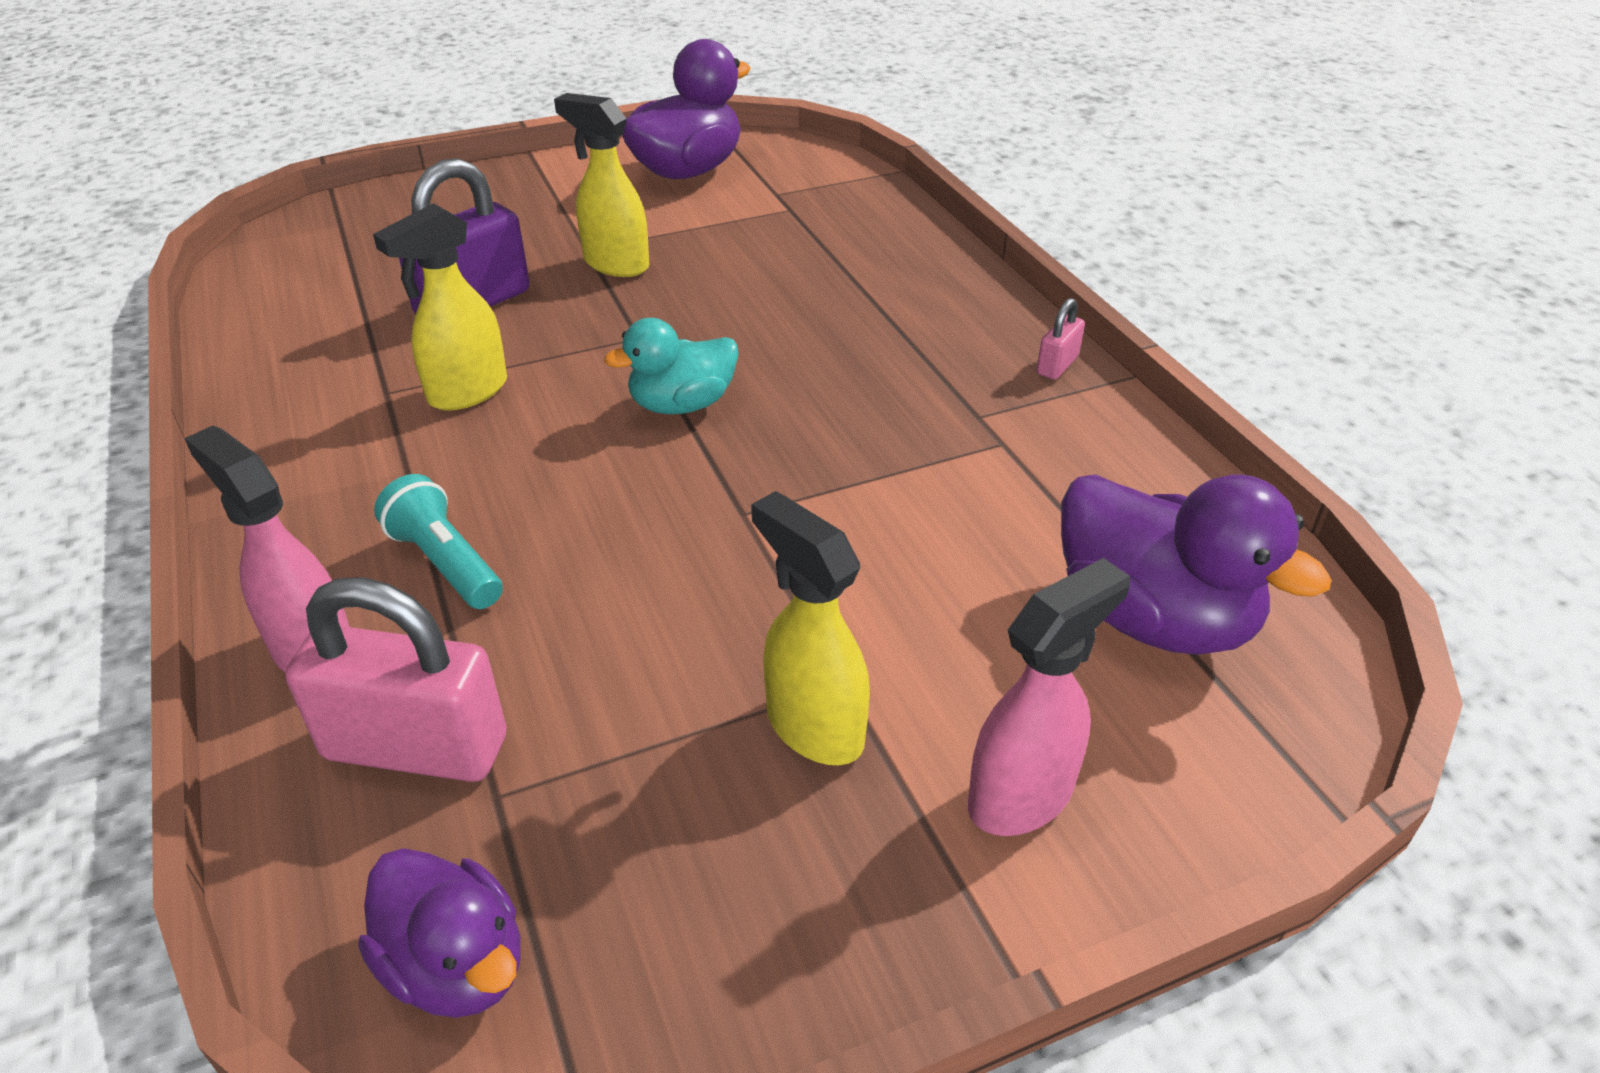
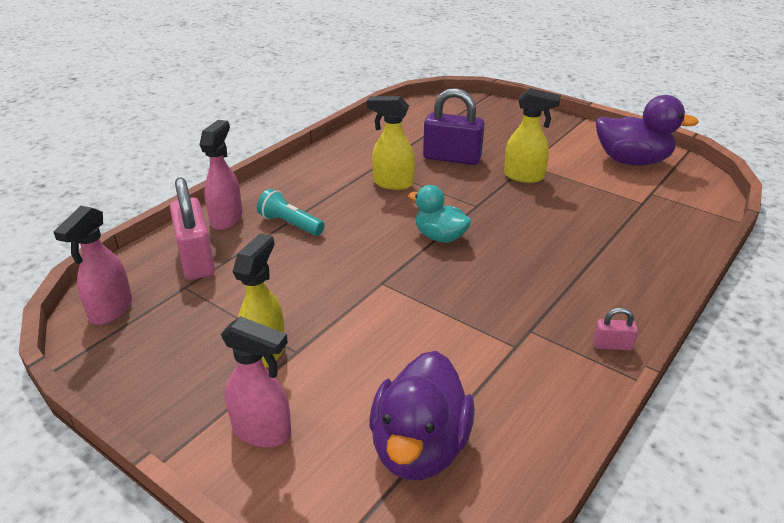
camera: 60 degrees right, 5 degrees down
(446, 563) = (290, 224): turquoise flashlight -> turquoise flashlight turned 75 degrees counterclockwise
(457, 965) = (110, 310): purple duck -> pink spray bottle
(615, 264) = (524, 176): yellow spray bottle -> yellow spray bottle turned 105 degrees clockwise

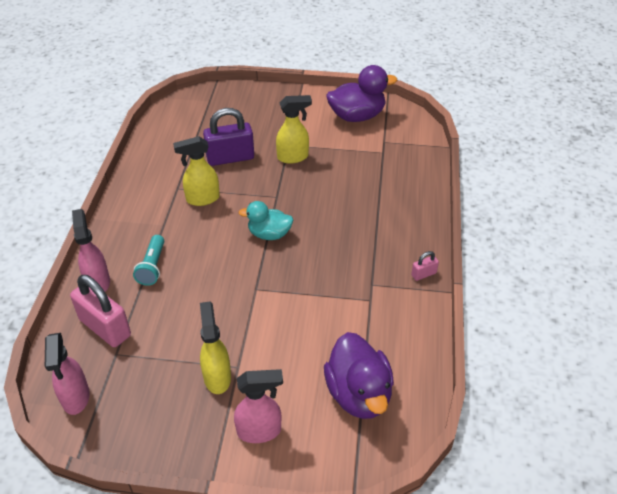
camera: 30 degrees left, 10 degrees up
(290, 224) = (152, 267): turquoise flashlight -> turquoise flashlight turned 90 degrees counterclockwise

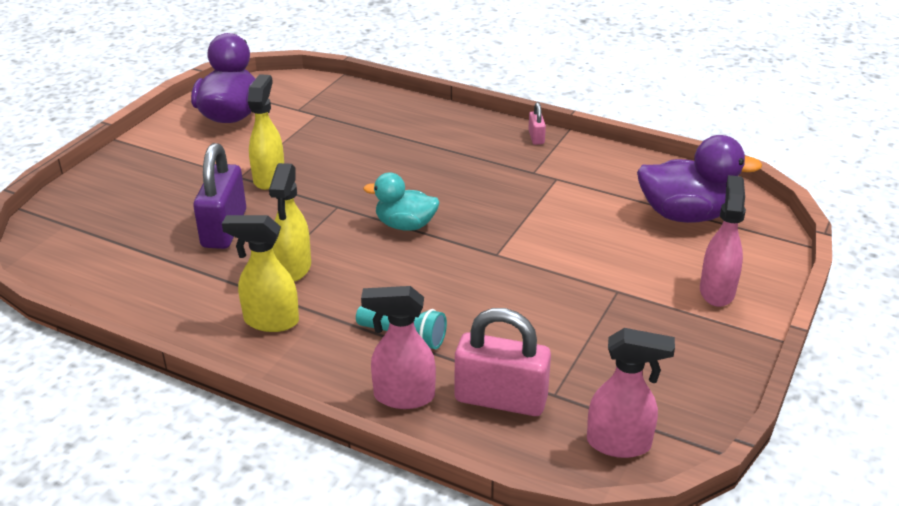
camera: 70 degrees left, 10 degrees down
(105, 328) = (501, 399): pink padlock -> pink padlock turned 45 degrees clockwise
(217, 377) = (627, 309): yellow spray bottle -> yellow spray bottle (270, 321)
(269, 234) = (405, 225): turquoise duck -> turquoise duck turned 75 degrees clockwise

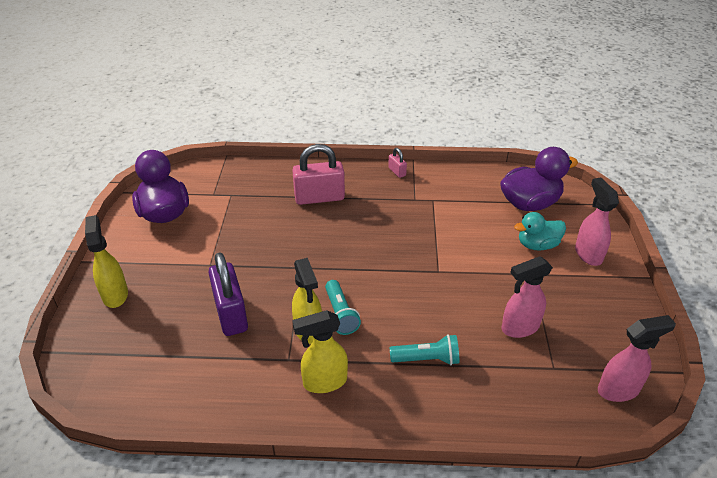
camera: 25 degrees left, 5 degrees up
(269, 178) = (234, 259): yellow spray bottle -> yellow spray bottle (115, 294)
(342, 263) = (340, 314): none -> turquoise flashlight
(403, 396) = (462, 409): pink spray bottle -> pink spray bottle (519, 328)
(405, 225) = (361, 268): turquoise duck -> turquoise duck (537, 245)
(501, 399) = (525, 385): pink padlock -> pink padlock (319, 198)

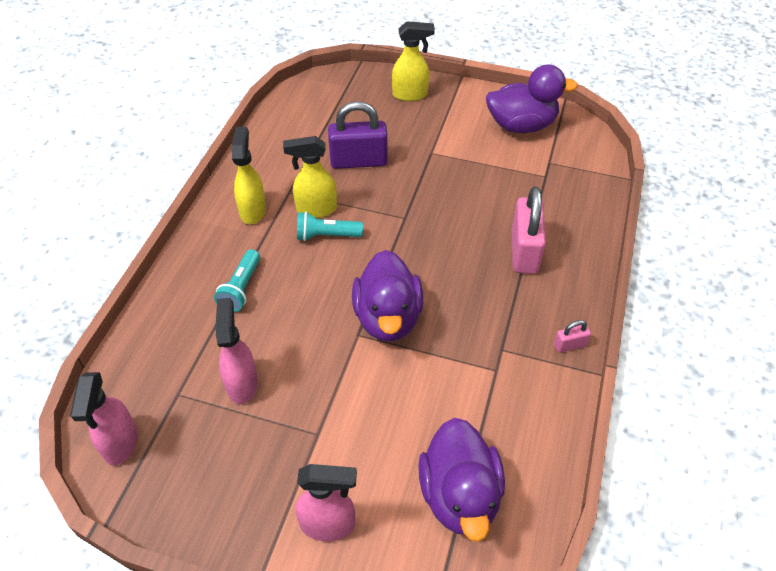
camera: 105 degrees right, 10 degrees up
(414, 257) = (388, 318): none -> purple duck
(537, 245) = (367, 464): turquoise duck -> none

